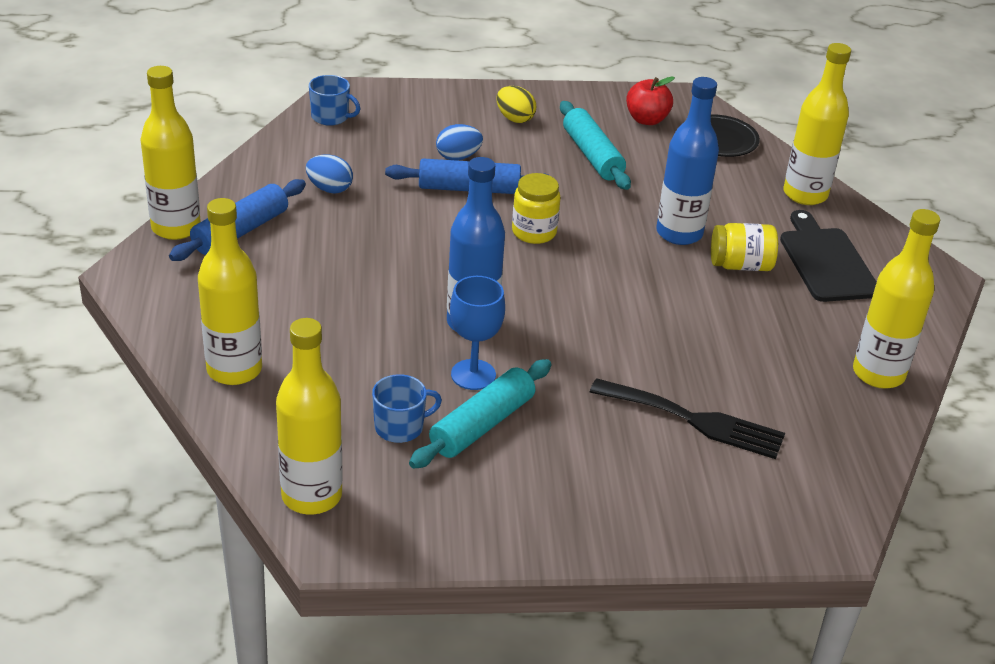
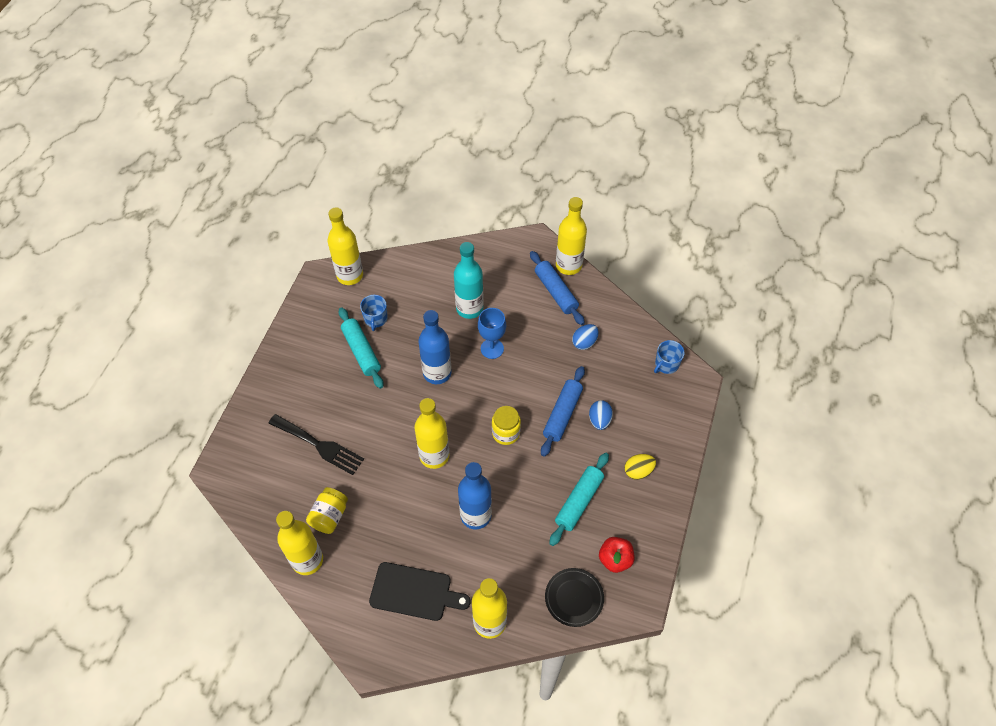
camera: 115 degrees right, 20 degrees up
(234, 370) = (443, 266): yellow bottle -> yellow bottle (434, 456)
(319, 316) = (469, 308): none -> turquoise bottle
(473, 375) = (397, 360): blue goblet -> blue goblet (492, 348)
(592, 155) = (579, 502): turquoise rolling pin -> turquoise rolling pin turned 60 degrees counterclockwise
(695, 420) = (319, 445): black fork -> black fork turned 105 degrees counterclockwise
(740, 265) = (431, 536): yellow jar -> yellow jar (329, 516)

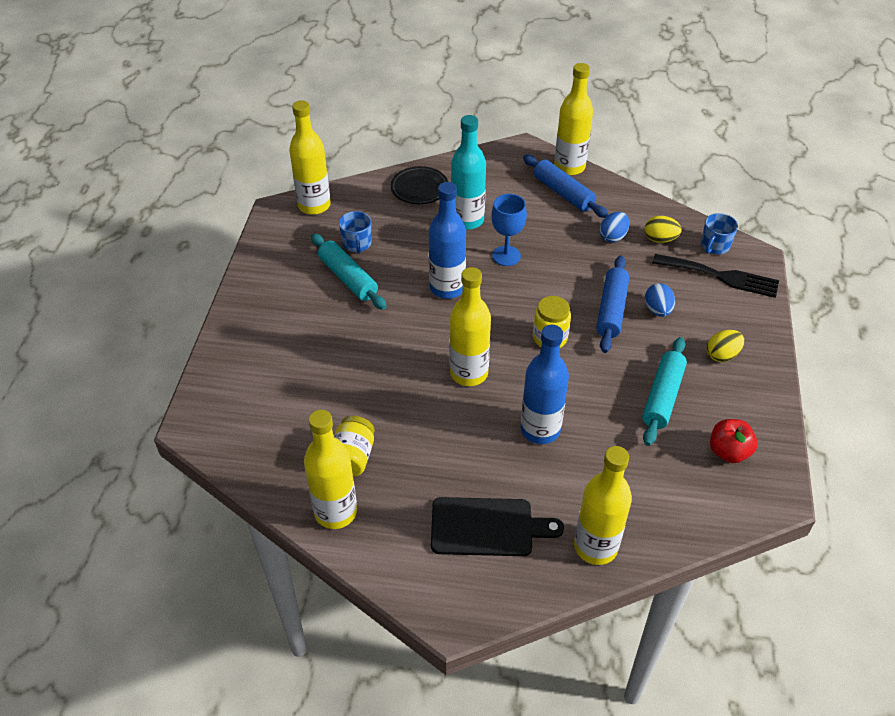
camera: 10 degrees left, 10 degrees down
(319, 445) = (320, 382): black fork -> black fork (721, 276)
(574, 598) = (693, 502): black plate -> black plate (419, 188)
(622, 351) = (660, 239): none -> yellow egg

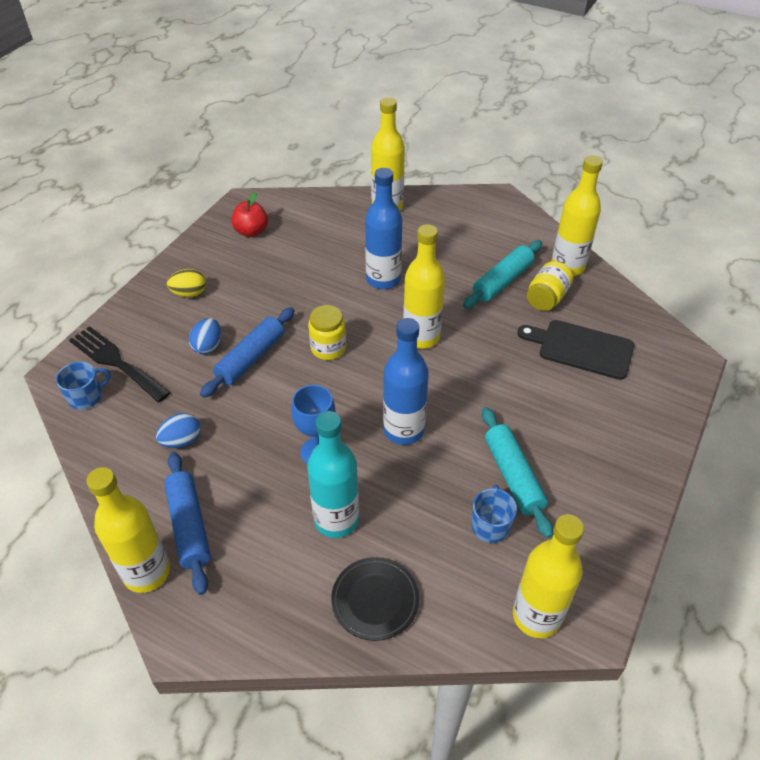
camera: 160 degrees left, 0 degrees up
(487, 527) = (456, 232): black cutting board -> black cutting board (581, 348)
(660, 239) = (134, 422): yellow egg -> none
(662, 397) = (267, 277): turquoise rolling pin -> turquoise rolling pin (502, 281)

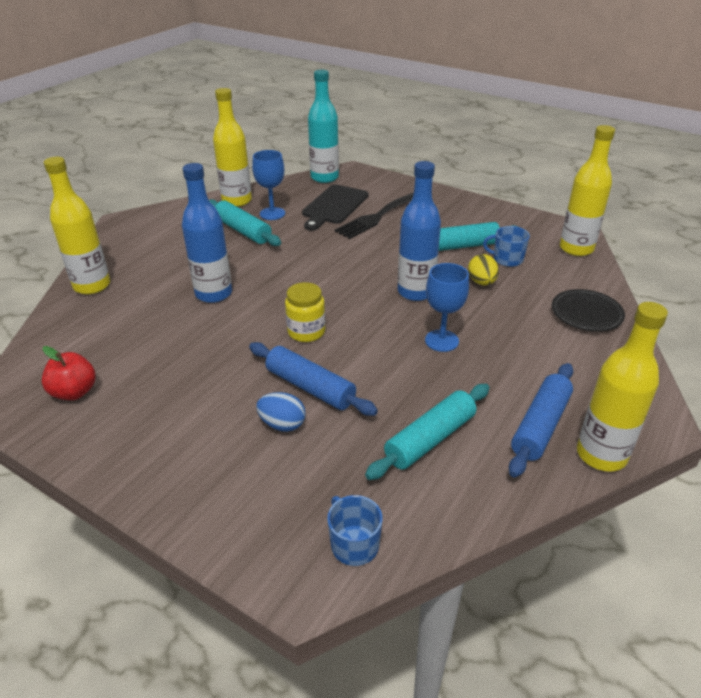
camera: 85 degrees left, 10 degrees down
(116, 362) = (292, 517): black fork -> black fork (376, 217)
(181, 441) = (430, 439): blue egg -> turquoise rolling pin
(189, 293) = (177, 448): yellow egg -> yellow egg (481, 282)
(189, 526) = (540, 426): blue rolling pin -> blue rolling pin turned 45 degrees counterclockwise
(336, 519) = (515, 331): turquoise bottle -> turquoise bottle (324, 178)
(421, 337) = (303, 276): yellow bottle -> none
(546, 298) = (272, 213): yellow jar -> blue goblet

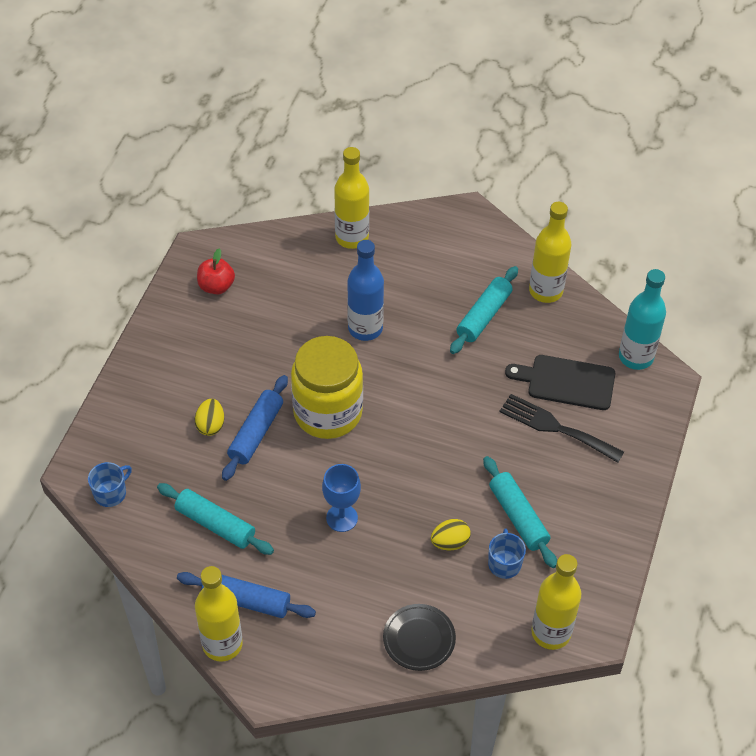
camera: 75 degrees right, 15 degrees up
(272, 213) = (529, 330): blue goblet -> none
(282, 424) = (210, 425): blue egg -> yellow egg
(306, 332) = (328, 412): yellow jar -> yellow jar, size x2.00
(415, 292) = (415, 487): blue bottle -> none

